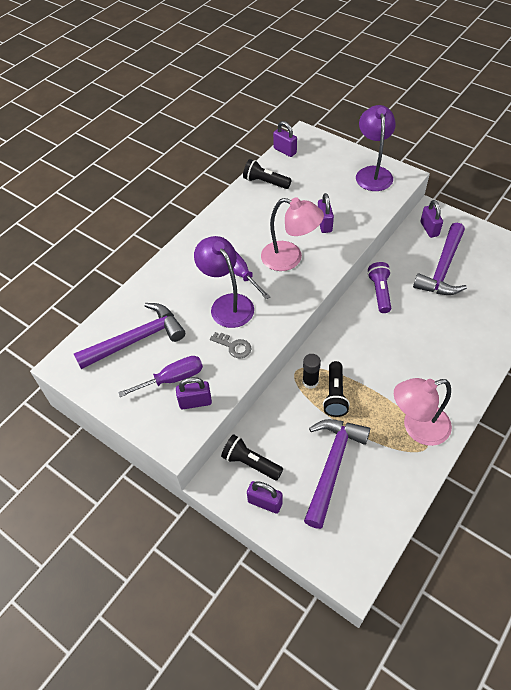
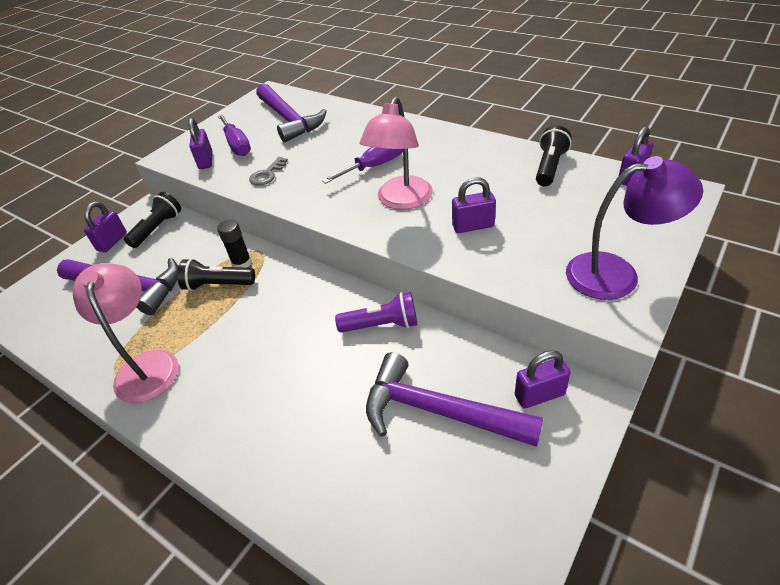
camera: 90 degrees right, 10 degrees down
(227, 304) = (327, 163): purple lamp -> none

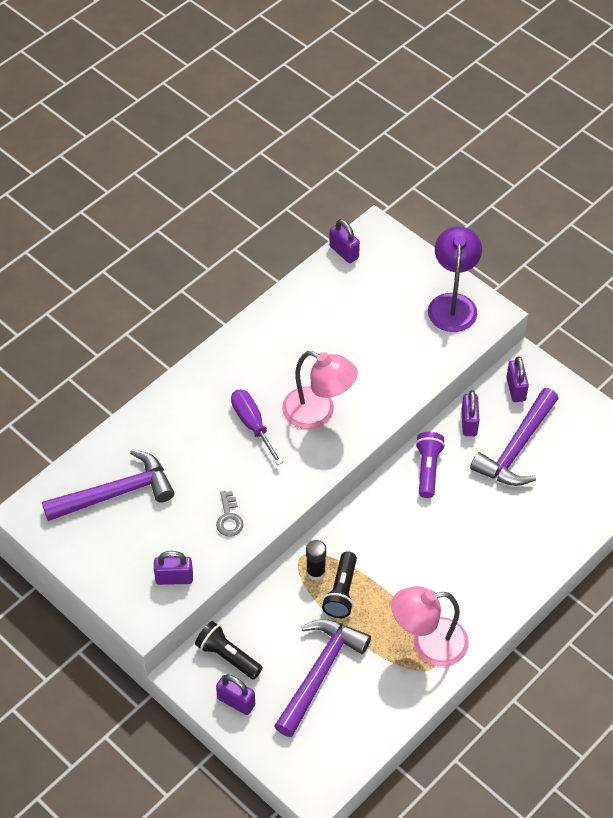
camera: 85 degrees left, 10 degrees up
(237, 145) = (152, 547): purple screwdriver -> none
(267, 175) = (229, 518): grey key -> grey key turned 45 degrees clockwise
(473, 226) = (372, 370): purple padlock -> purple padlock (469, 423)
(550, 167) = (308, 298): black flashlight -> none

